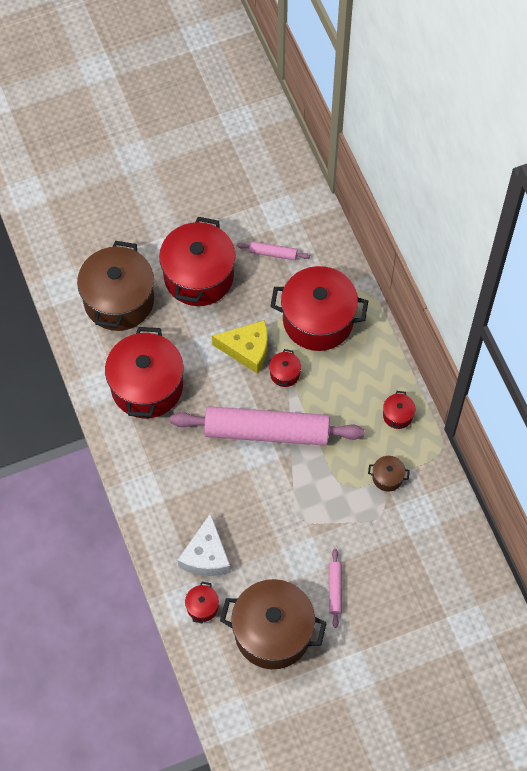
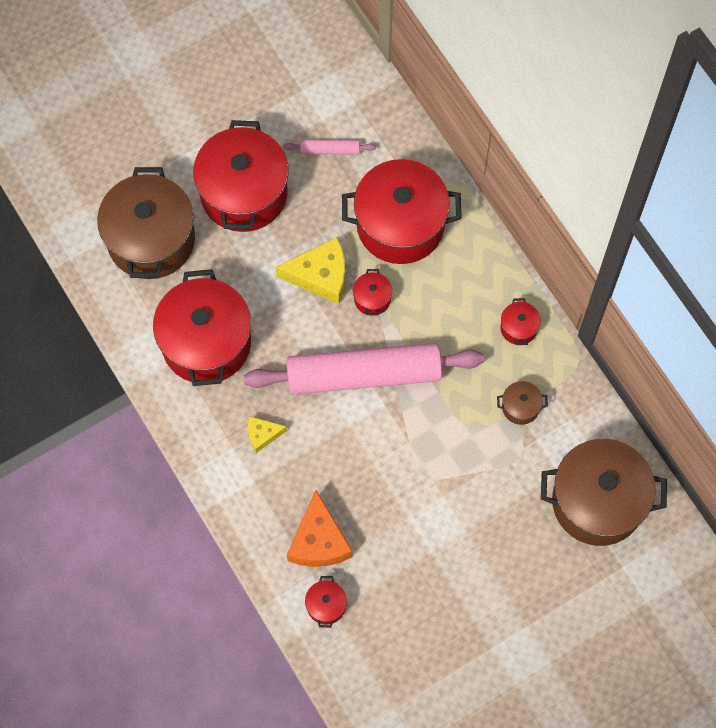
camera: 10 degrees left, 5 degrees up
(177, 465) = (262, 435): none -> yellow cheese
(206, 555) = (319, 541): white cheese -> orange cheese
(273, 632) = (417, 622): brown pot -> brown pot (597, 501)
(335, 589) = (482, 556): pink rolling pin -> none

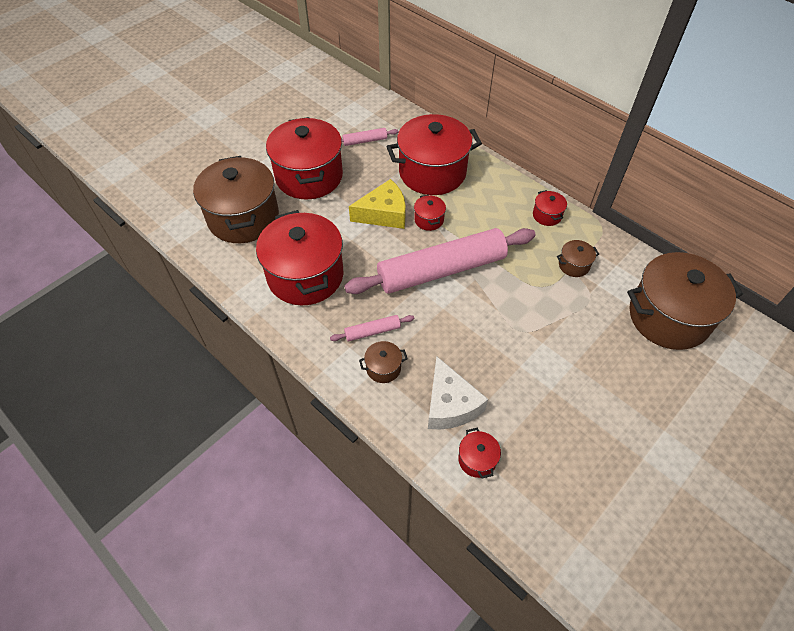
camera: 15 degrees left, 15 degrees down
(262, 435) = (372, 331): yellow cheese -> pink rolling pin
(262, 482) = (383, 368): none -> brown pot
(319, 541) = (450, 404): orange cheese -> white cheese

